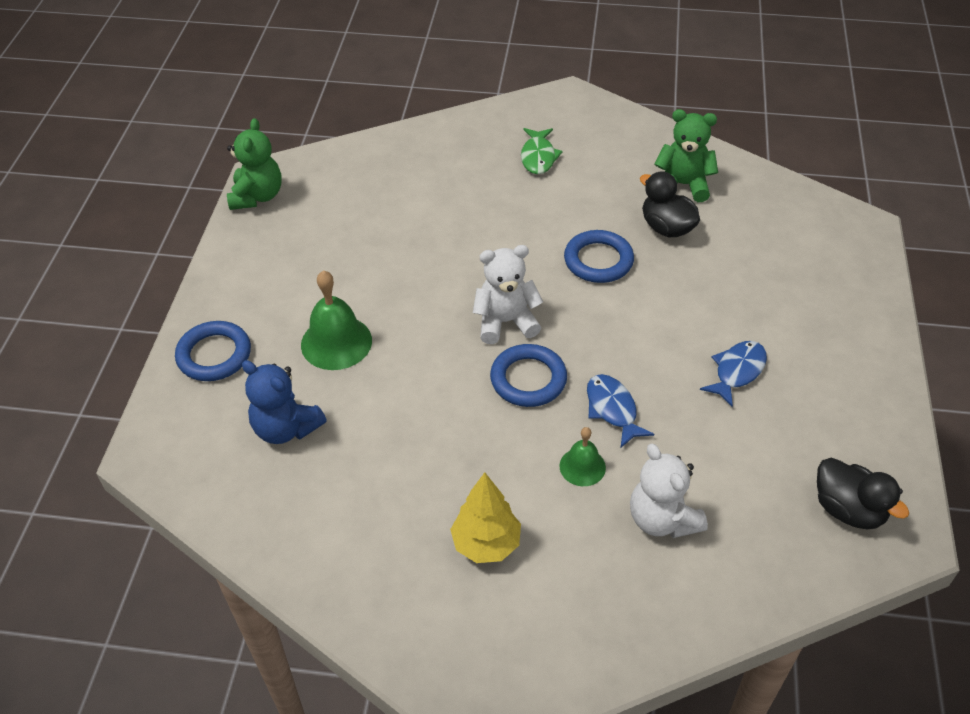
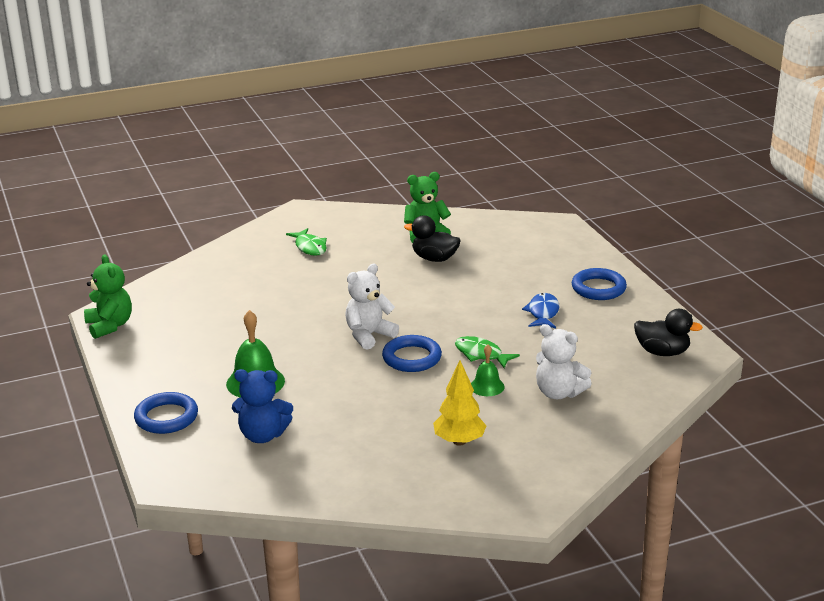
camera: 30 degrees left, 20 degrees down
(598, 260) = (403, 287): blue ring -> blue ring (598, 288)
(612, 409) = (481, 354): blue fish -> green fish

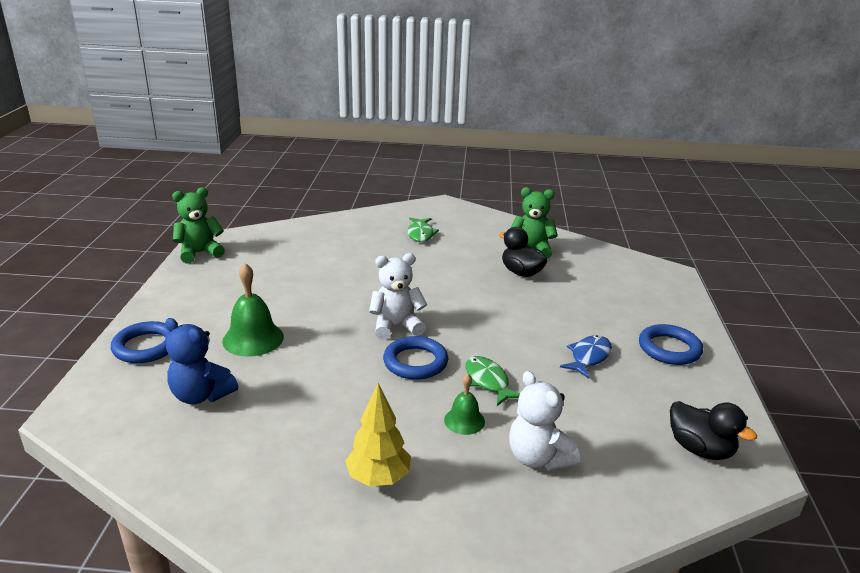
camera: 25 degrees right, 0 degrees up
(110, 326) = (199, 253): green teddy bear -> green teddy bear turned 120 degrees counterclockwise

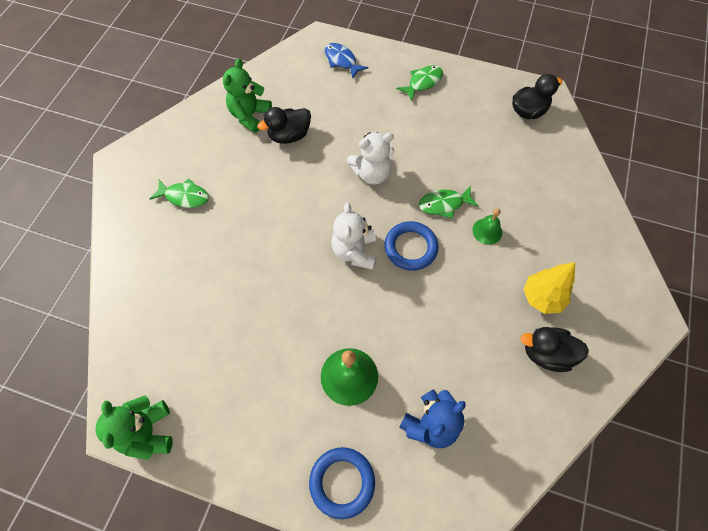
camera: 75 degrees left, 35 degrees up
(295, 486) = (546, 353): none -> black duck
(538, 458) = (529, 198): white teddy bear -> white teddy bear (372, 173)
(588, 357) = (424, 132): blue fish -> blue fish (342, 61)
(669, 349) = (423, 82): blue ring -> green fish

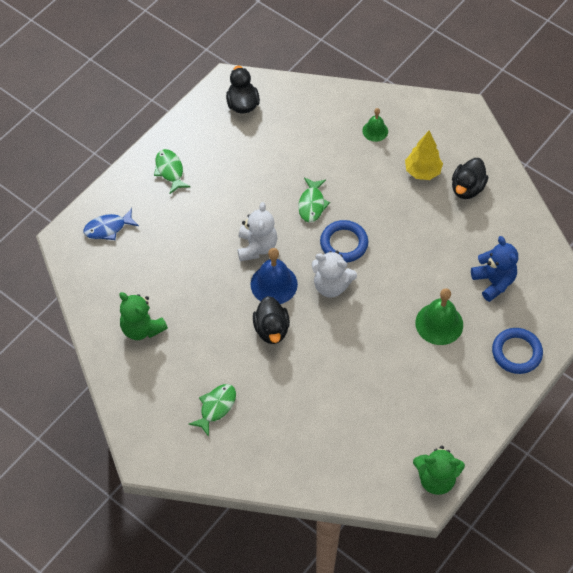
camera: 70 degrees left, 5 degrees down
(289, 136) = (183, 301): black duck -> black duck (271, 329)
(336, 201) = (274, 284): none -> blue bell
(487, 231) = (350, 184): green bell -> green bell (375, 131)

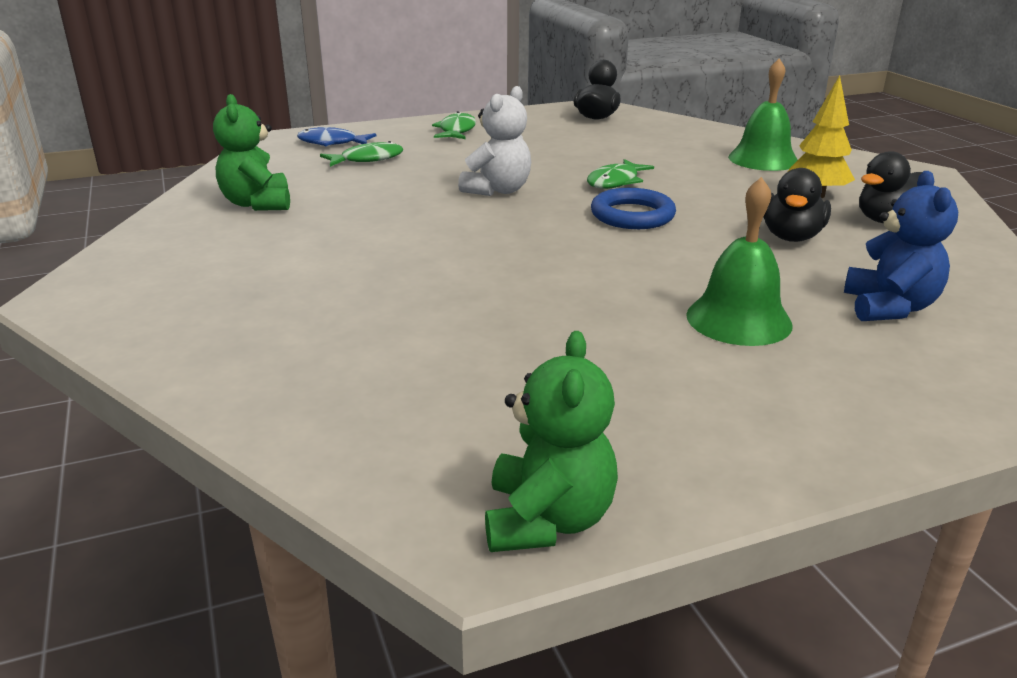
camera: 30 degrees right, 30 degrees down
(216, 407) = (245, 287): green fish -> green fish (367, 159)
(271, 329) = (431, 249): black duck -> black duck (791, 237)
(274, 284) = (485, 218): blue bell -> none
(331, 285) = (573, 240): white teddy bear -> none
(375, 131) = (763, 159): green bell -> green bell, size x1.70
(436, 479) = (547, 520): green teddy bear -> green teddy bear turned 120 degrees counterclockwise
(516, 352) = (898, 399): blue ring -> none

